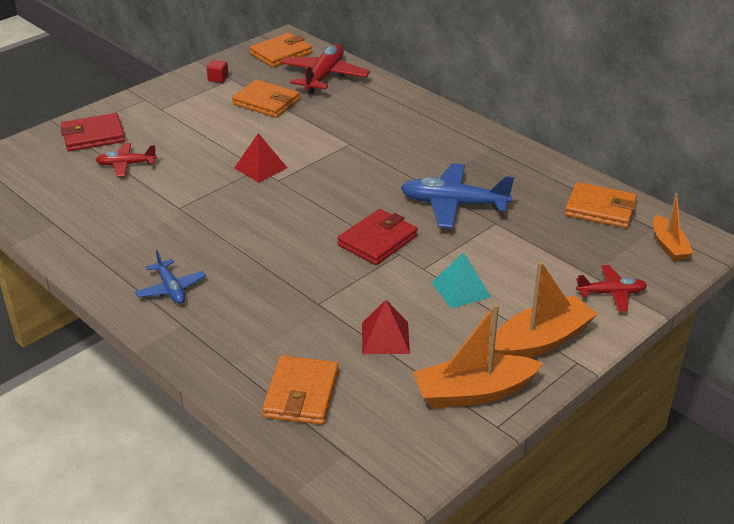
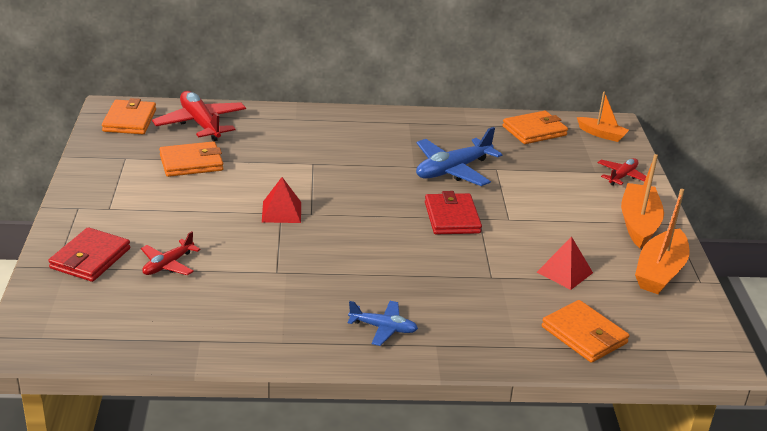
camera: 50 degrees left, 5 degrees down
(218, 78) = (113, 162): red cube -> none
(460, 289) = (550, 219): turquoise pyramid -> none

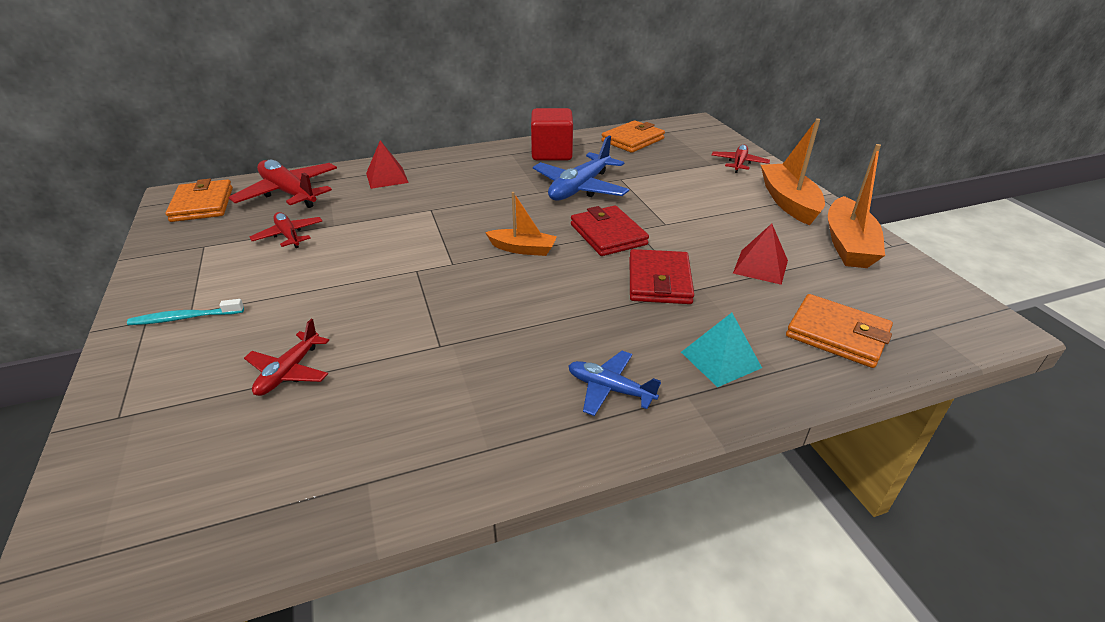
camera: 15 degrees left, 5 degrees up
(90, 258) = (171, 390): red wallet -> red wallet (659, 281)
(104, 212) = (184, 318): none -> turquoise toothbrush
(191, 163) = (289, 235): orange wallet -> red plane
(281, 212) = (416, 268): red pyramid -> red pyramid (387, 177)
(383, 328) = (610, 389): blue plane -> blue plane turned 150 degrees counterclockwise
(447, 130) = (552, 153): none -> red cube
(478, 330) = (720, 360): none -> turquoise pyramid
(601, 134) = (693, 133): orange boat -> orange boat (523, 249)

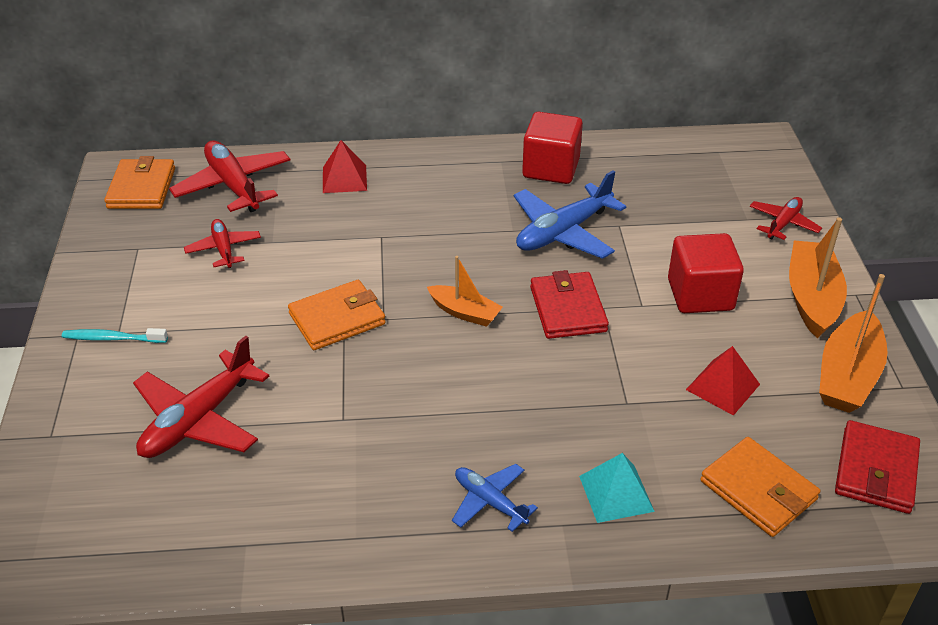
camera: 15 degrees right, 5 degrees up
(289, 371) = (198, 419): red plane -> red plane, size x1.73
(632, 140) = (663, 160): orange wallet -> orange wallet (337, 319)
(659, 281) = (597, 384): red wallet -> red wallet (876, 470)
(706, 211) = (700, 295): none -> red cube

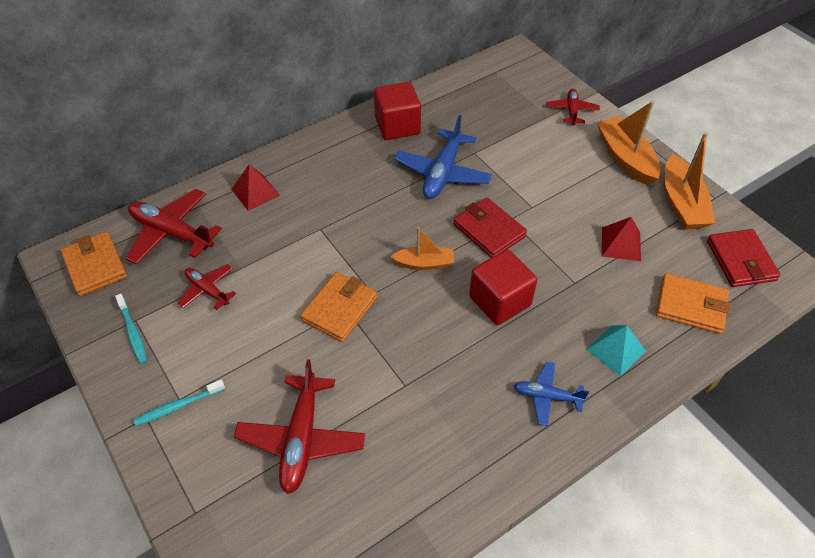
camera: 30 degrees left, 10 degrees up
(126, 258) = (133, 332): none -> turquoise toothbrush
(700, 295) = (561, 183): red cube -> red cube (500, 301)

